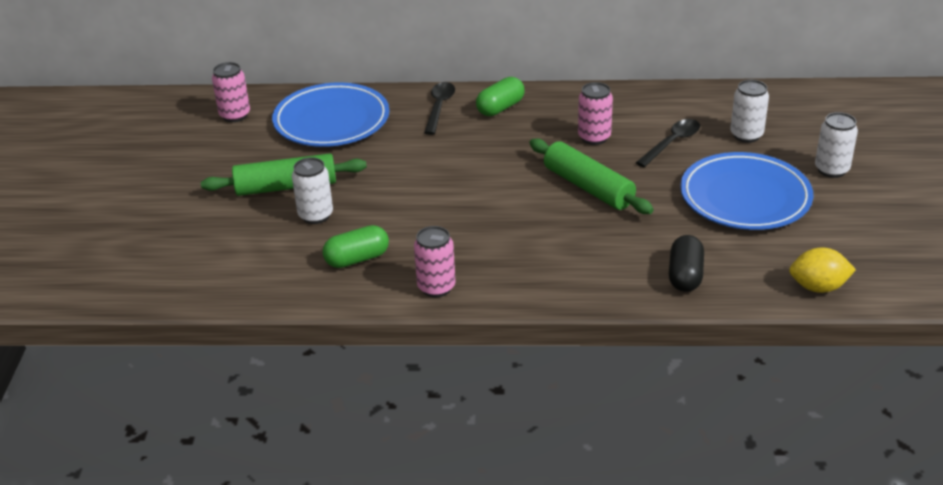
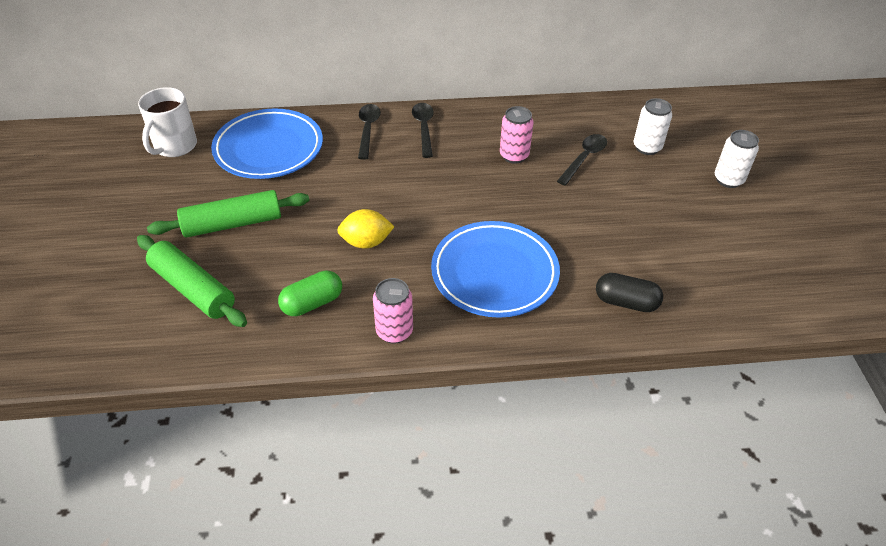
camera: 10 degrees left, 10 degrees up
(235, 115) = (174, 146): pink can -> white mug
(315, 215) = (265, 255): white can -> none
(500, 108) = (424, 128): green capsule -> black spoon
(588, 187) = (518, 209): green rolling pin -> green rolling pin (193, 289)
(685, 275) = (626, 302): black capsule -> black capsule turned 75 degrees counterclockwise
(745, 197) = (660, 213): blue plate -> blue plate (494, 273)
(818, 287) = (747, 307): yellow lemon -> yellow lemon (366, 242)

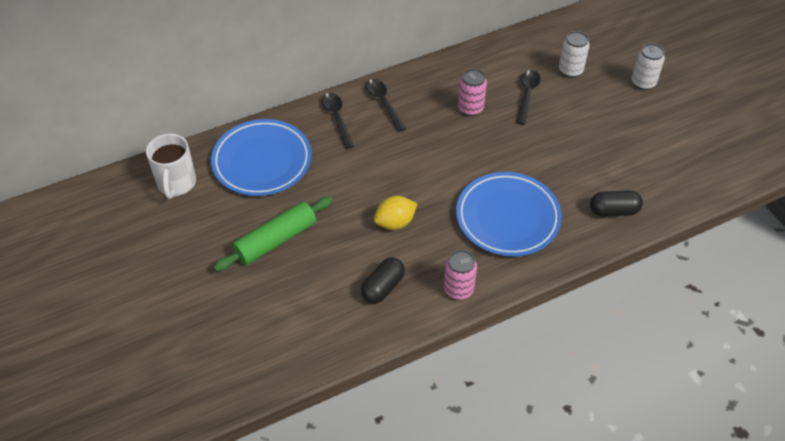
camera: 20 degrees left, 5 degrees up
(193, 289) = (280, 306): green rolling pin -> none
(312, 303) = (383, 287): green capsule -> black capsule

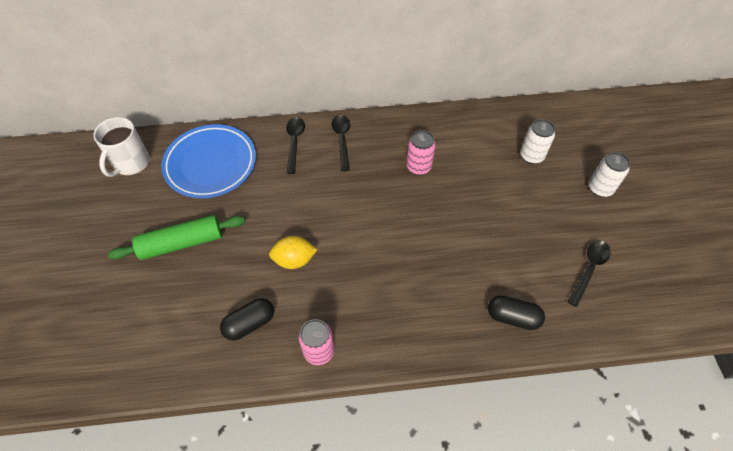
camera: 20 degrees right, 5 degrees up
(507, 217) = (402, 289): blue plate -> none
(527, 95) = (478, 169): black spoon -> black spoon (589, 269)

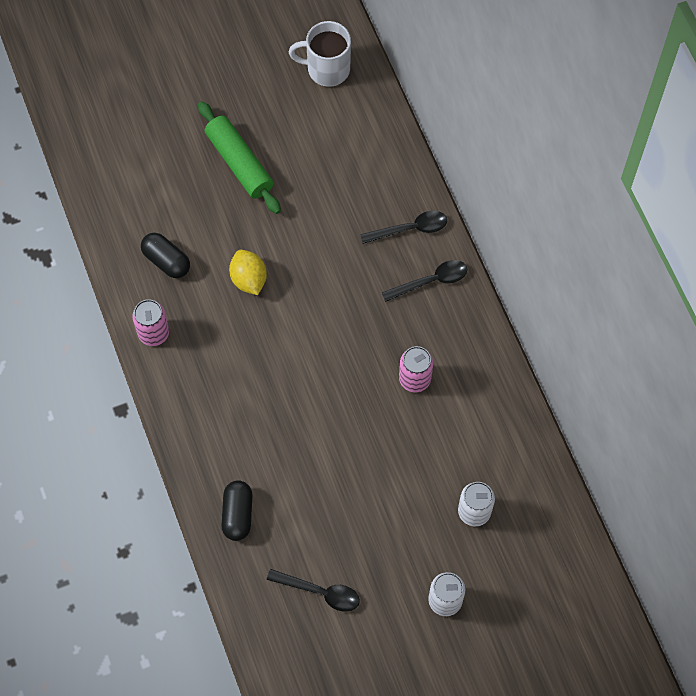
camera: 75 degrees right, 10 degrees up
(211, 164) = (350, 150): blue plate -> none

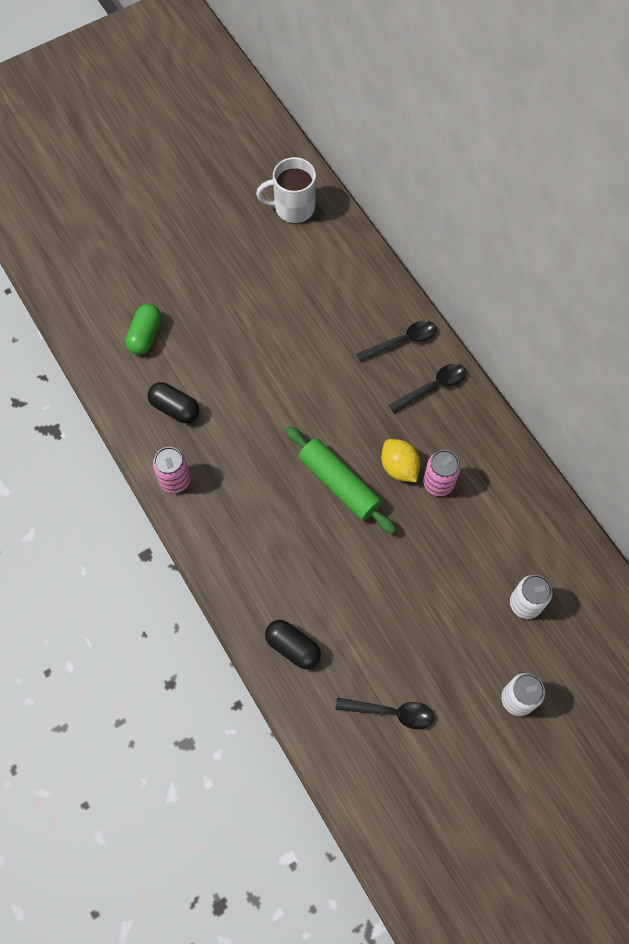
camera: 10 degrees left, 0 degrees up
(150, 181) = (145, 335): none -> green capsule
(238, 514) = (293, 647): black capsule -> black capsule turned 45 degrees counterclockwise
(239, 163) = (228, 305): green rolling pin -> green rolling pin (339, 484)
(249, 279) = (258, 413): yellow lemon -> yellow lemon (399, 467)

